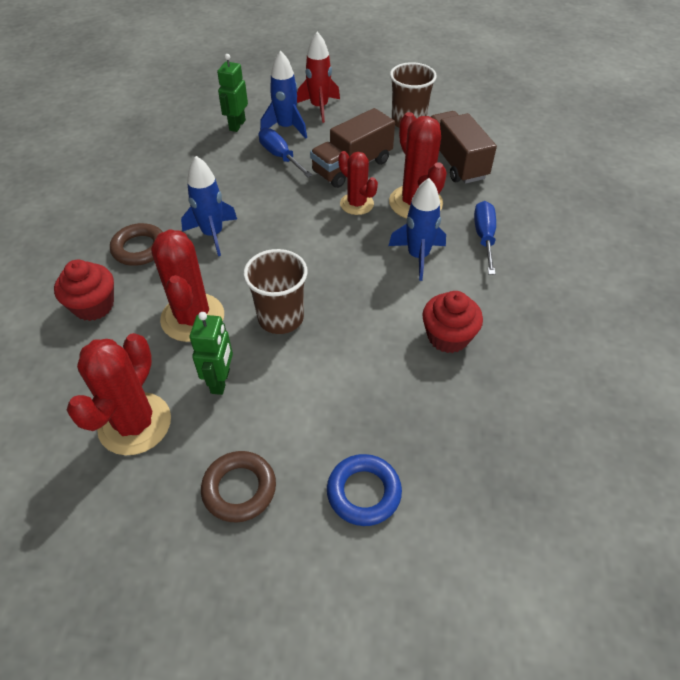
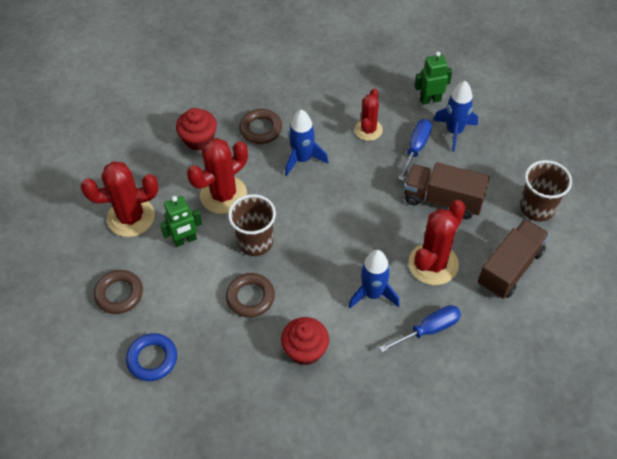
camera: 60 degrees right, 5 degrees up
(319, 108) = (500, 137): red rocket -> none
(348, 354) = (250, 297): none -> brown ring
(356, 204) = (401, 226): red cactus -> red cactus (368, 130)

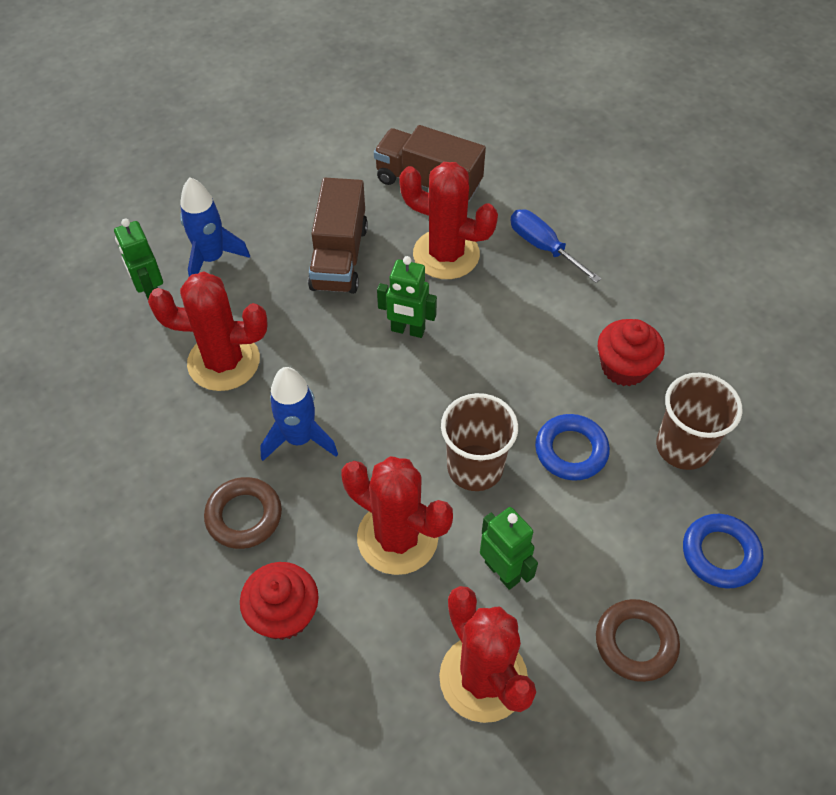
camera: 105 degrees left, 0 degrees up
(250, 297) = (571, 450): brown ring -> blue ring
(368, 130) = (224, 362): red cactus -> red cactus, size x1.59
(369, 227) = (408, 330): none -> green robot
(373, 294) = (513, 309): blue rocket -> none
(416, 148) = (251, 298): blue screwdriver -> none
(537, 208) = (330, 165): brown cup -> brown cup (683, 447)

